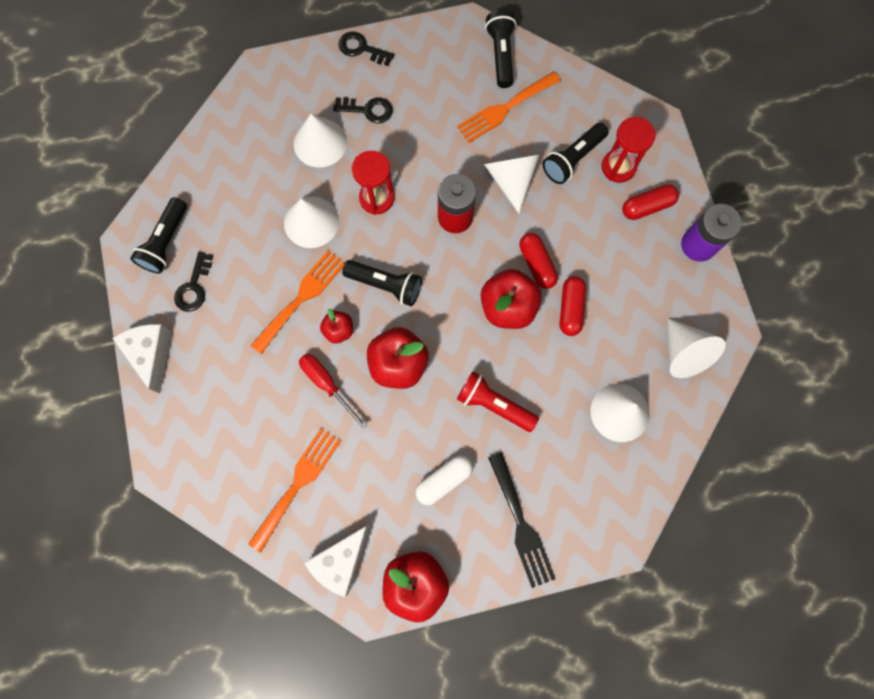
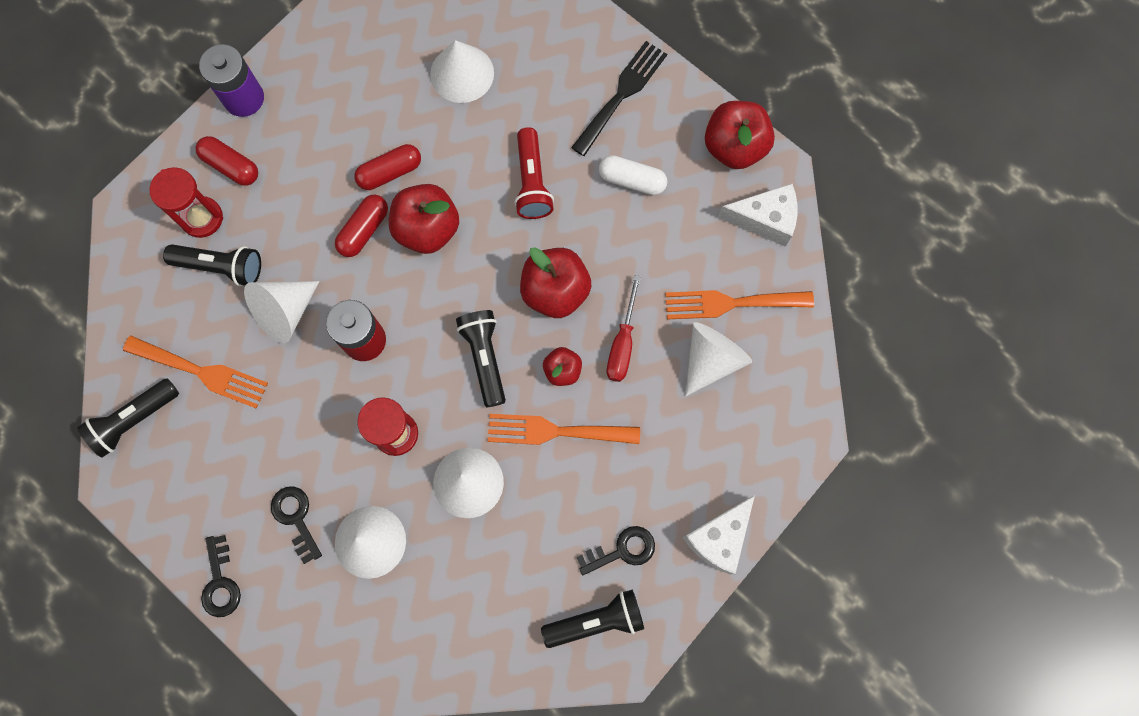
camera: 125 degrees left, 0 degrees up
(683, 353) = (367, 52): white cone -> white cone (711, 359)

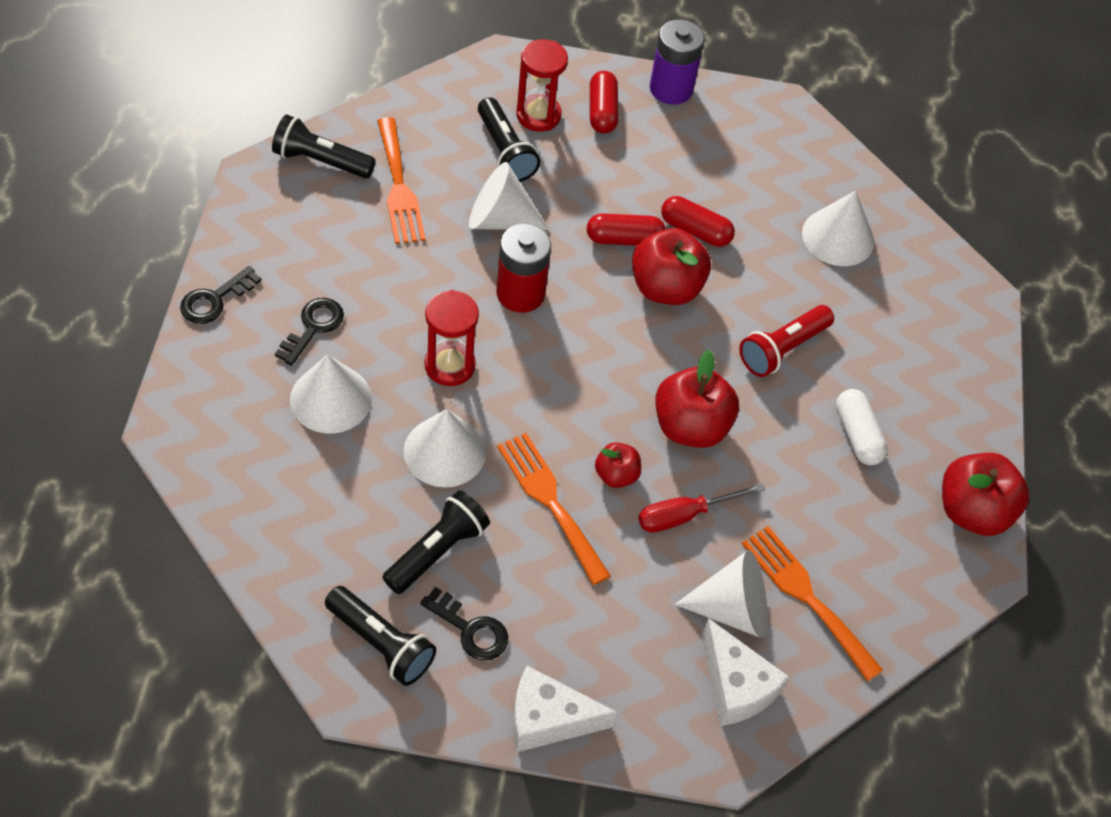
camera: 50 degrees right, 20 degrees down
(485, 358) = (578, 401): black flashlight -> black flashlight (437, 551)
(622, 94) = (936, 380): black fork -> none
(765, 219) = (921, 582): white cheese -> white cheese (735, 686)

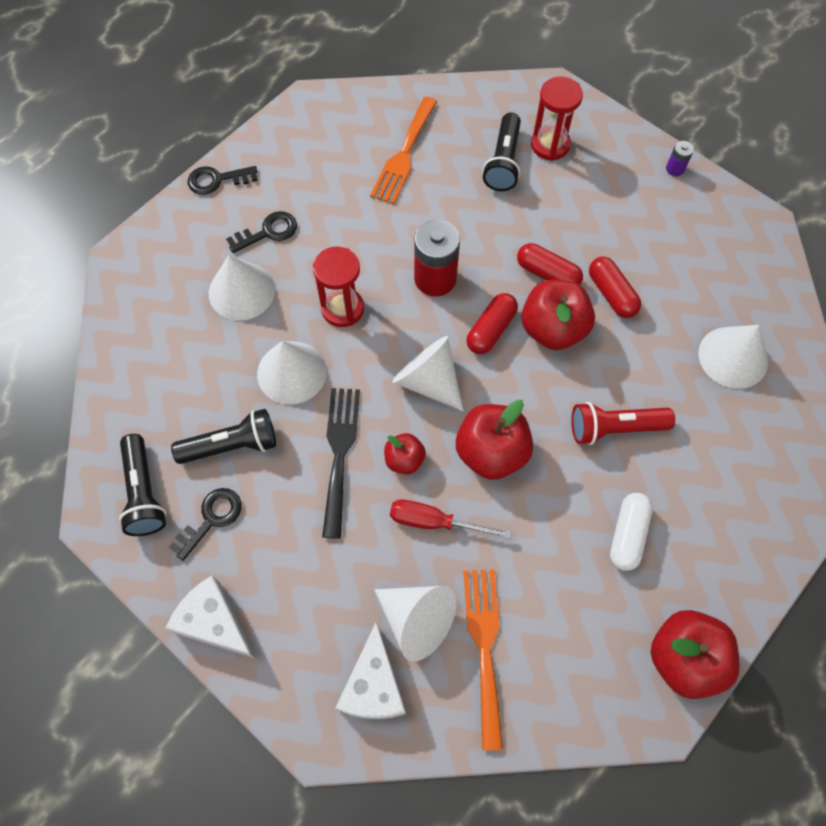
camera: 40 degrees right, 10 degrees up
(320, 161) = (362, 111): black flashlight -> none
(470, 629) = (211, 519): black key -> black key turned 120 degrees counterclockwise
(500, 219) = (461, 214): white cone -> white cone (428, 381)
(550, 501) = (339, 453): orange fork -> black fork
(602, 111) = (604, 163): red capsule -> red capsule (491, 330)
(671, 89) = (675, 169): purple battery -> purple battery, size x0.47

